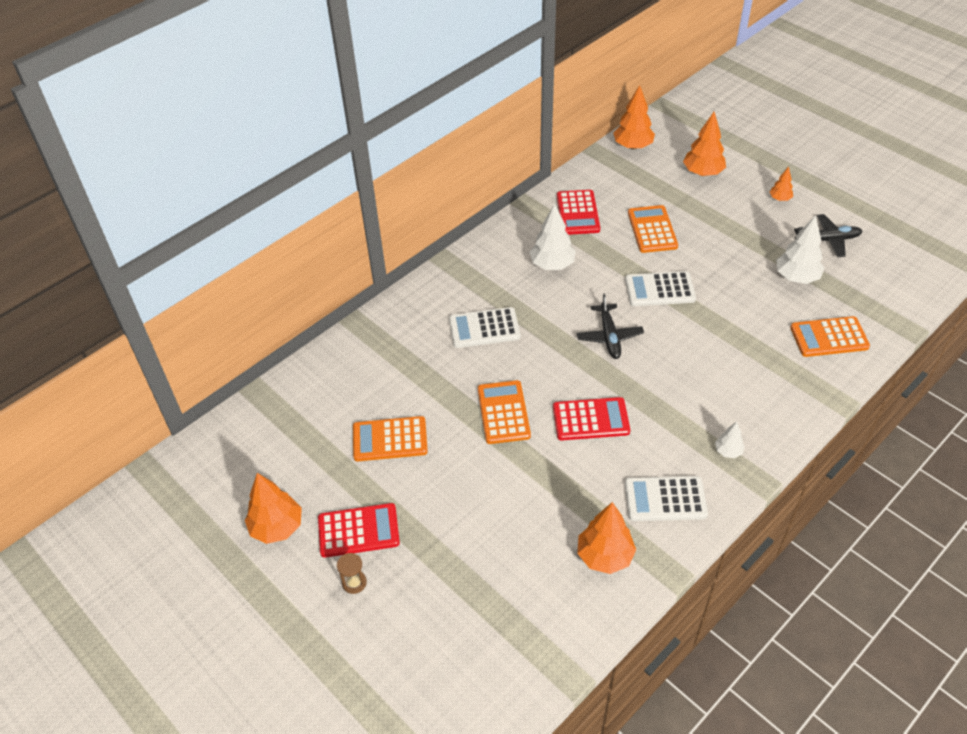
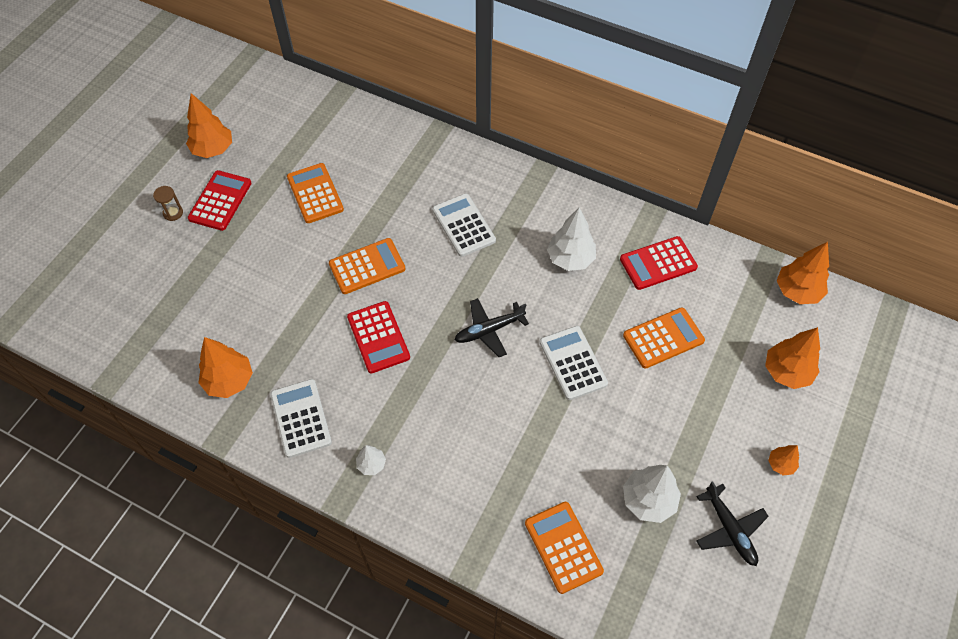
camera: 70 degrees right, 10 degrees up
(358, 531) = (220, 201): red calculator -> red calculator turned 135 degrees counterclockwise

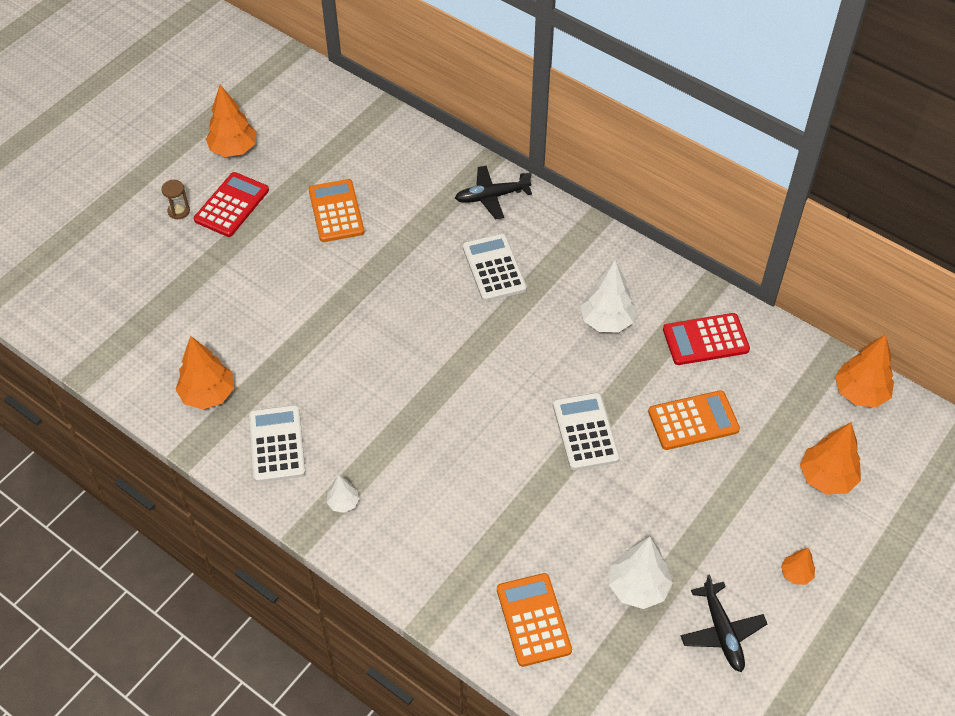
camera: 10 degrees right, 5 degrees down
(367, 266) = (378, 297): orange calculator -> none
(378, 337) = (376, 373): red calculator -> none
(489, 330) = (499, 383): black plane -> black plane (492, 196)

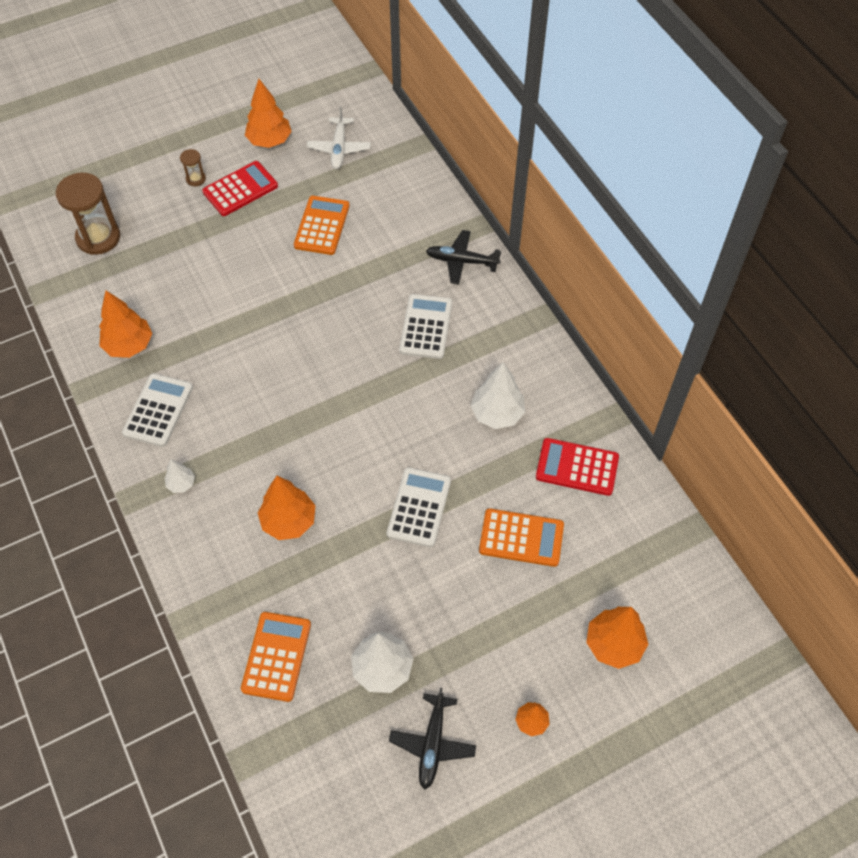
camera: 25 degrees right, 5 degrees up
(109, 303) = (98, 237): none -> brown hourglass
(309, 133) = (339, 148): none -> white plane
(860, 393) = (694, 577): orange tree -> orange tree (289, 521)

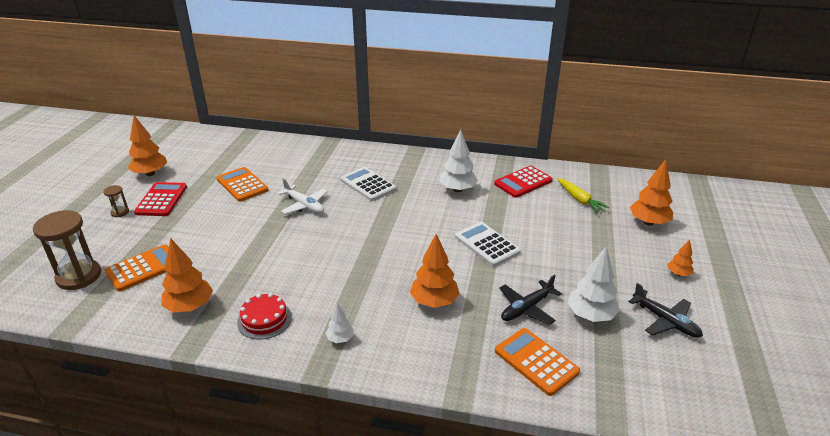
camera: 50 degrees left, 25 degrees down
(158, 410) = (264, 319): white calculator -> red cake
(339, 148) = (203, 155): white plane -> white plane (304, 205)
(462, 261) = (344, 155): black plane -> black plane (527, 308)
(521, 538) = (548, 219): orange calculator -> orange calculator (143, 268)
(595, 546) = (579, 200): none -> yellow carrot

